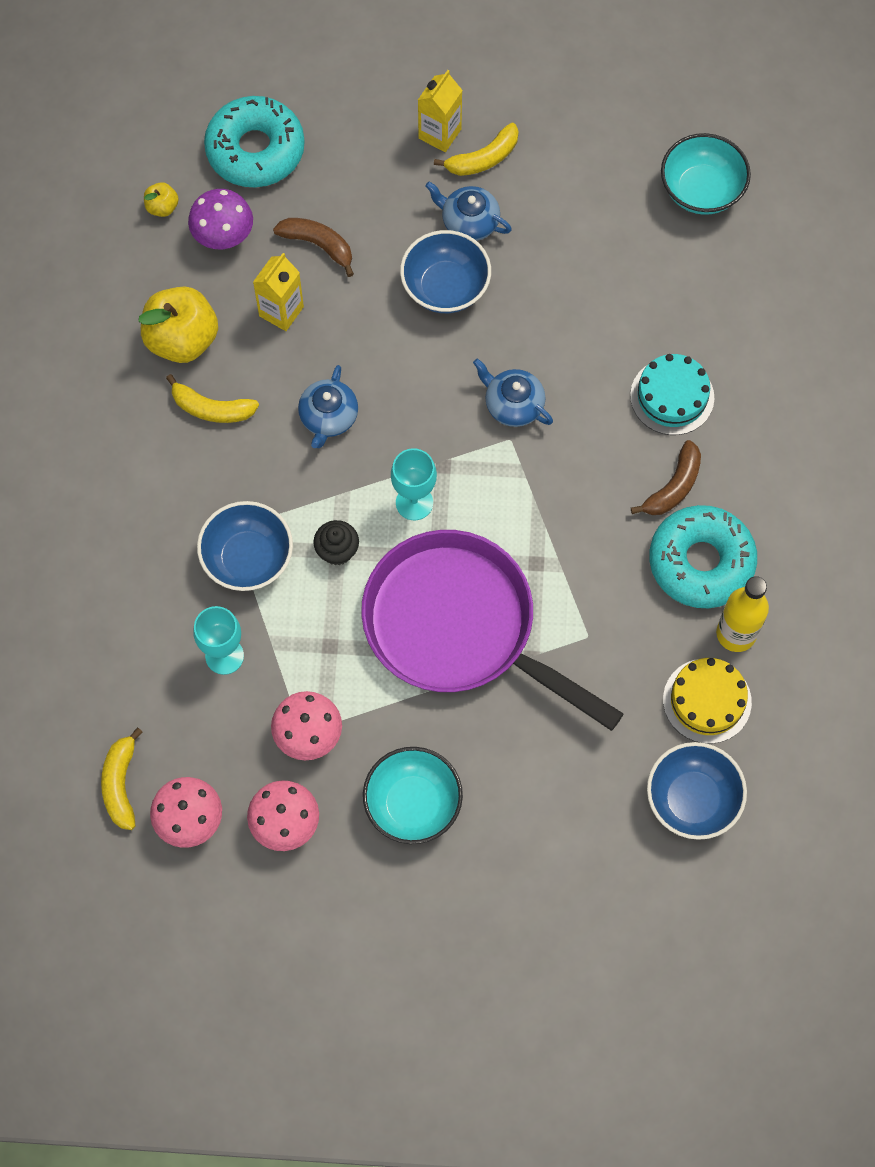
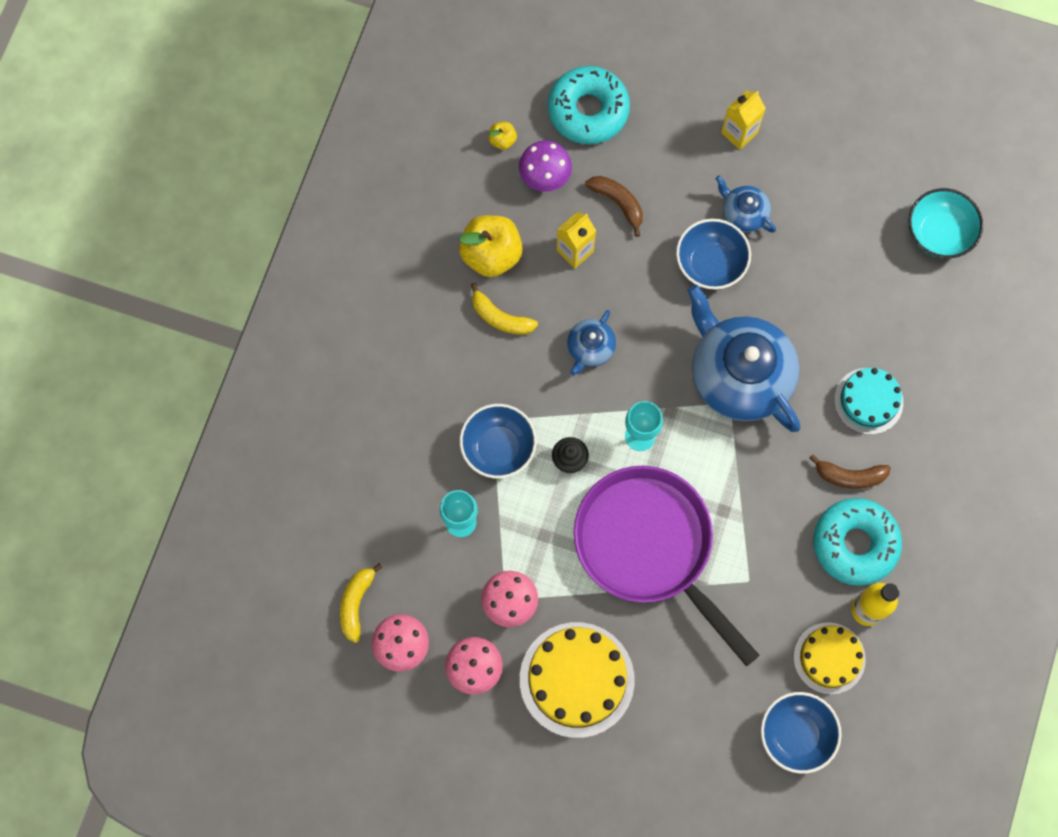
camera: 15 degrees right, 5 degrees up
(413, 804) = (577, 679): turquoise bowl -> yellow cake
(483, 158) = (769, 162): yellow banana -> none
(513, 404) = (739, 375): blue teapot -> blue teapot, size x2.16
(673, 487) = (849, 476): brown banana -> brown banana turned 45 degrees clockwise

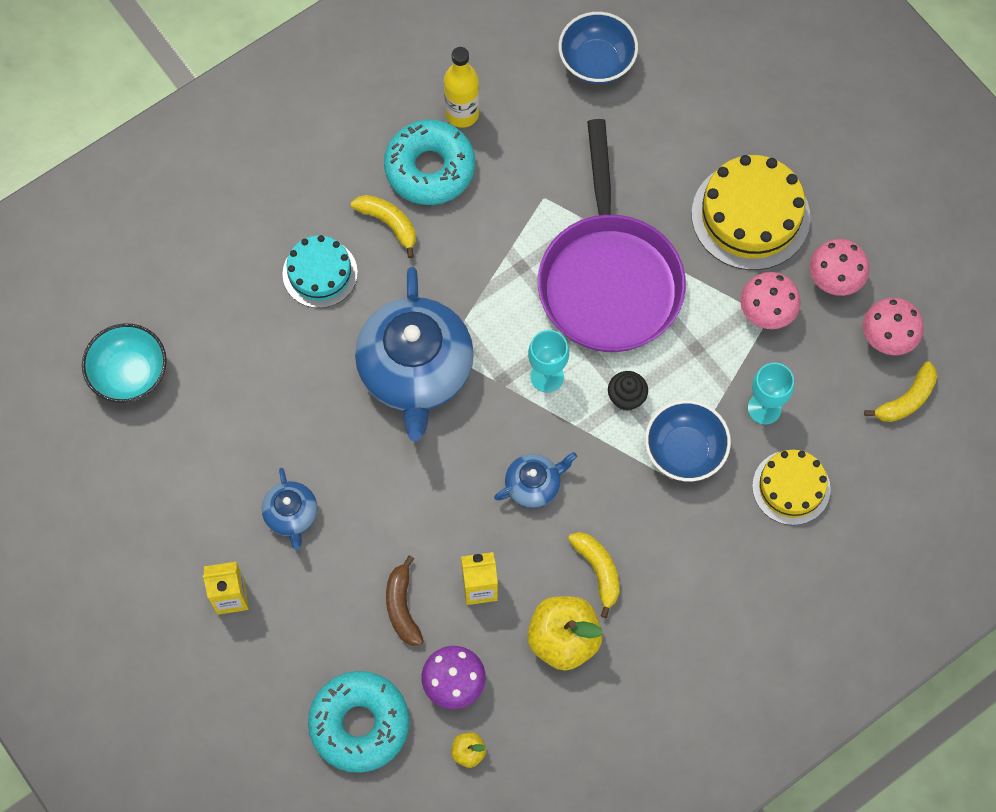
camera: 145 degrees left, 5 degrees down
(710, 263) = (361, 488): blue bowl -> none
(829, 658) = (523, 98): yellow cake -> yellow cake (791, 487)
(849, 476) = (389, 223): brown banana -> yellow banana

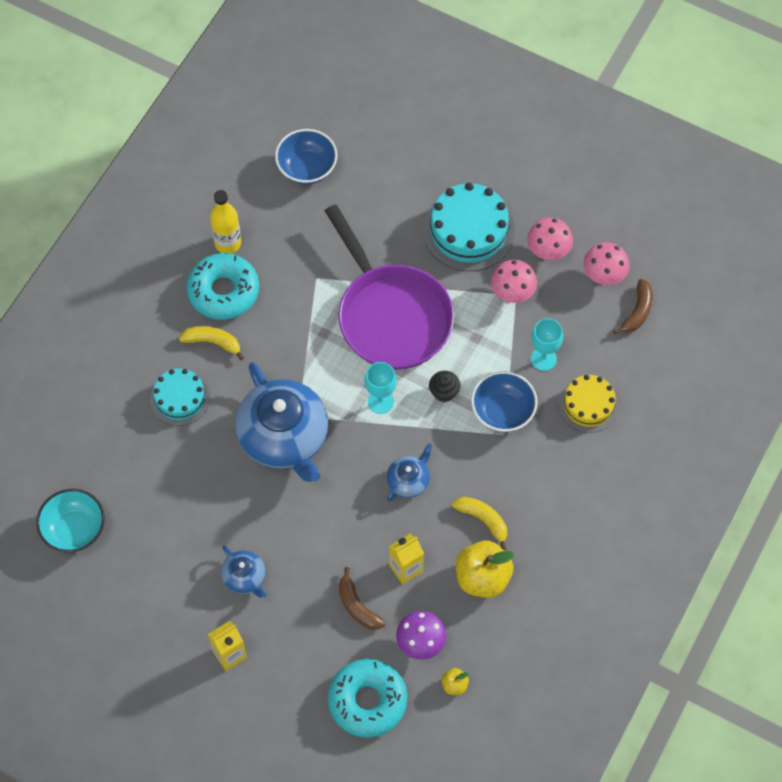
camera: 25 degrees left, 5 degrees down
(750, 215) = (468, 230): yellow cake -> turquoise cake
(906, 400) = (637, 312): yellow banana -> brown banana

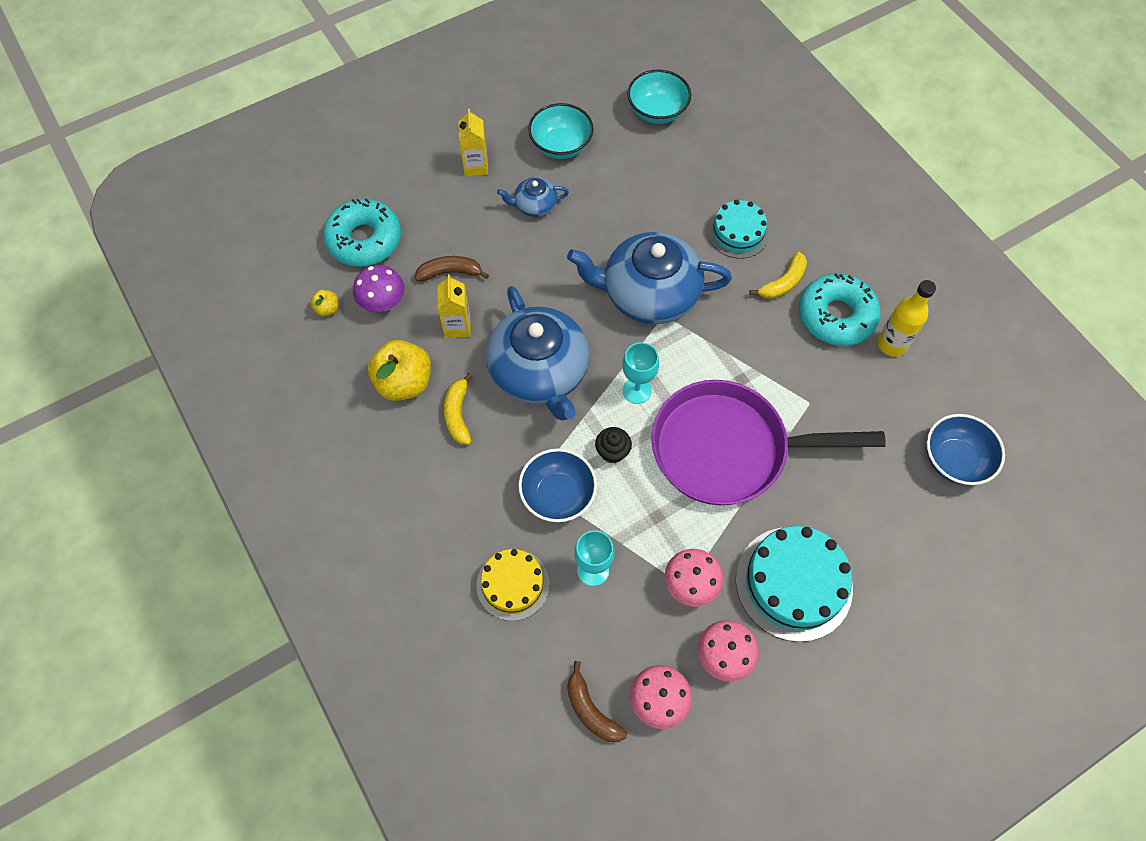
camera: 120 degrees right, 0 degrees up
(163, 592) = (561, 146): none -> turquoise bowl
(408, 481) = (540, 372): blue teapot -> blue teapot, size x2.16
(483, 520) = (458, 414): yellow banana -> yellow banana turned 105 degrees clockwise

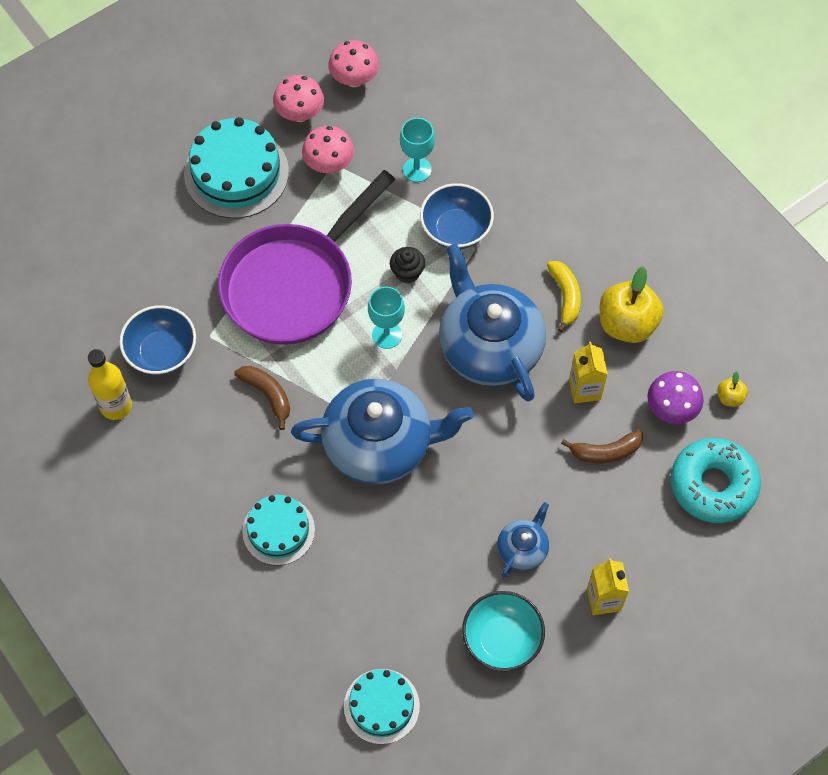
camera: 175 degrees right, 0 degrees up
(513, 584) = (487, 153): yellow cake -> none
(534, 205) = (522, 548): blue teapot -> blue teapot turned 45 degrees counterclockwise
(590, 710) = (409, 69): brown banana -> brown banana (268, 395)
(657, 111) = (381, 706): turquoise bowl -> turquoise cake
(728, 449) = (294, 284): purple pan -> purple pan turned 135 degrees clockwise
(783, 283) = (229, 469): yellow banana -> none
(836, 316) = (173, 434): turquoise donut -> none
(954, 460) = (71, 291): blue bowl -> blue bowl (162, 352)

